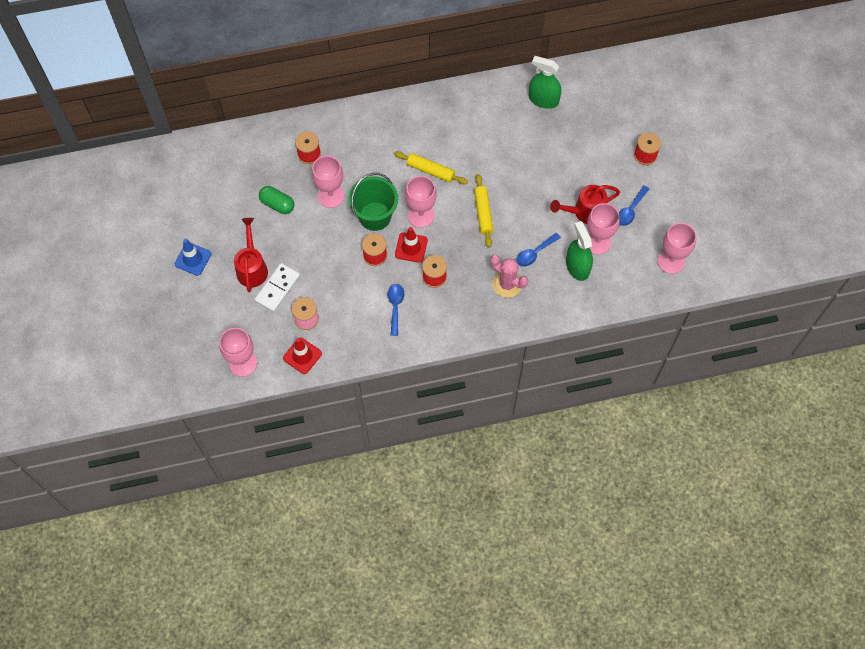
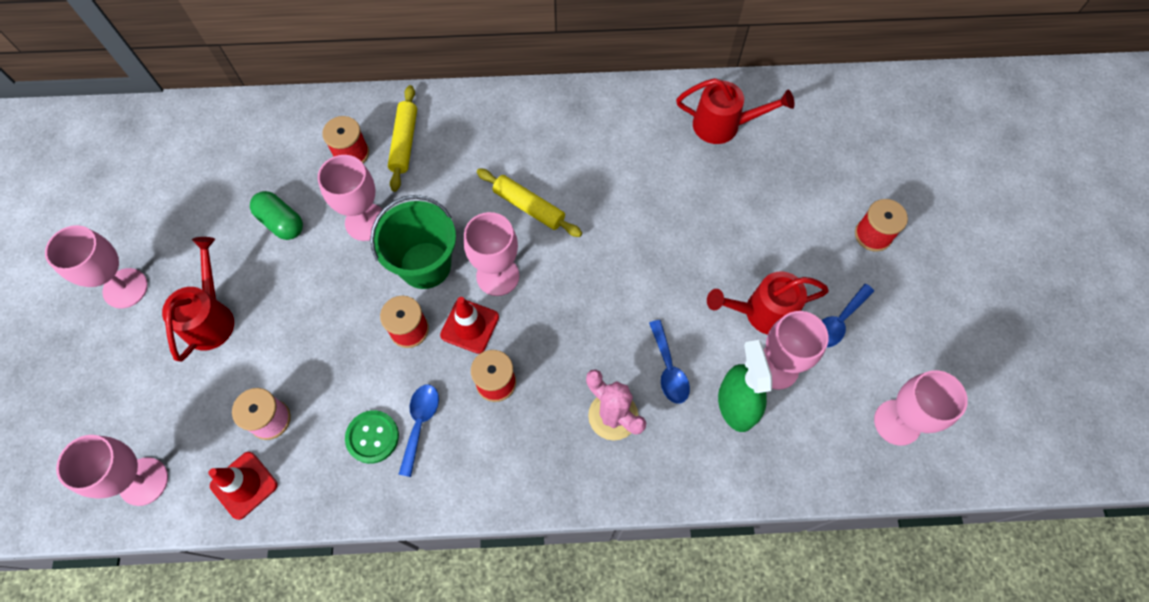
camera: 10 degrees right, 0 degrees up
(193, 259) = (125, 288): blue traffic cone -> pink goblet
(277, 288) = (240, 359): white domino -> none
(369, 318) = (372, 437): none -> green button
(483, 213) = (597, 288): yellow rolling pin -> yellow rolling pin (404, 142)
(534, 253) = (668, 369): blue spoon -> blue spoon turned 75 degrees counterclockwise
(543, 100) = (724, 125): green spray bottle -> red watering can

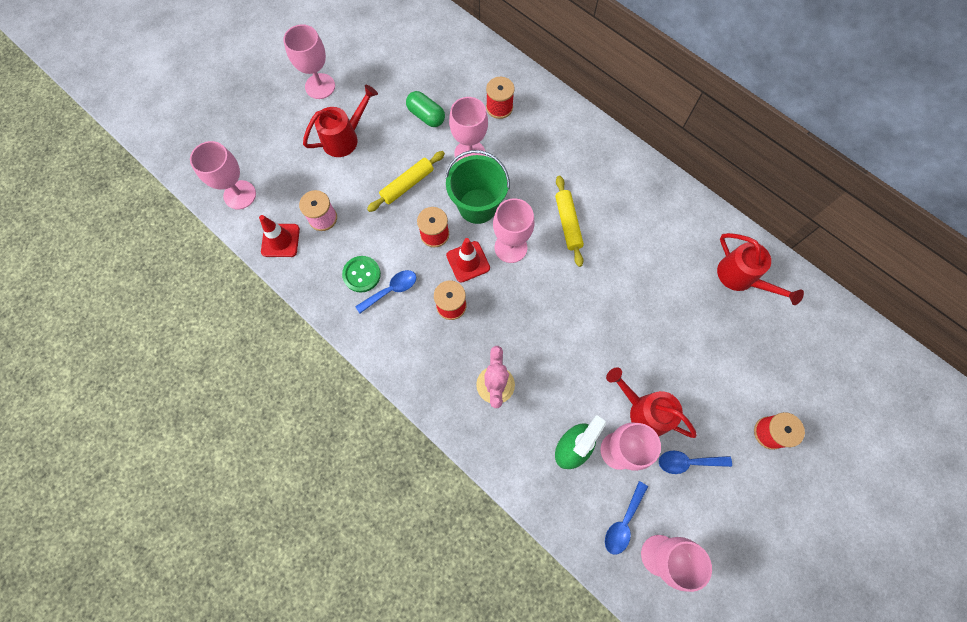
camera: 45 degrees right, 5 degrees up
(281, 222) = (426, 116): green capsule -> green capsule turned 45 degrees counterclockwise
(404, 142) = (534, 125): yellow rolling pin -> yellow rolling pin (407, 184)
(668, 369) = (553, 390): blue spoon -> blue spoon (623, 522)

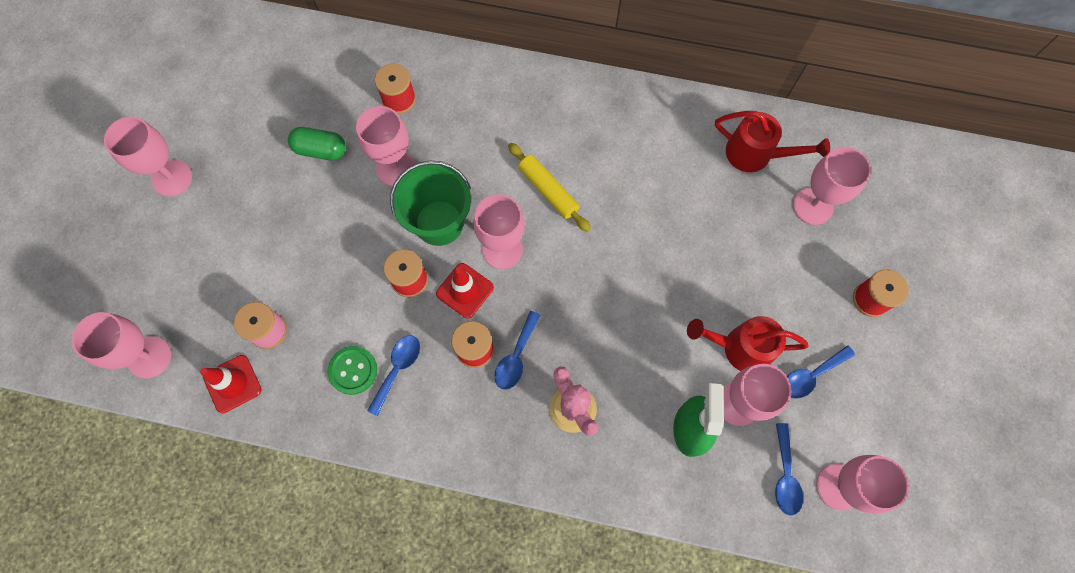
camera: 30 degrees left, 0 degrees up
(345, 138) = (239, 224): red watering can -> none
(407, 184) = (345, 240): yellow rolling pin -> none
(476, 326) = (516, 357): none -> blue spoon
(764, 339) = (813, 206): none -> pink goblet

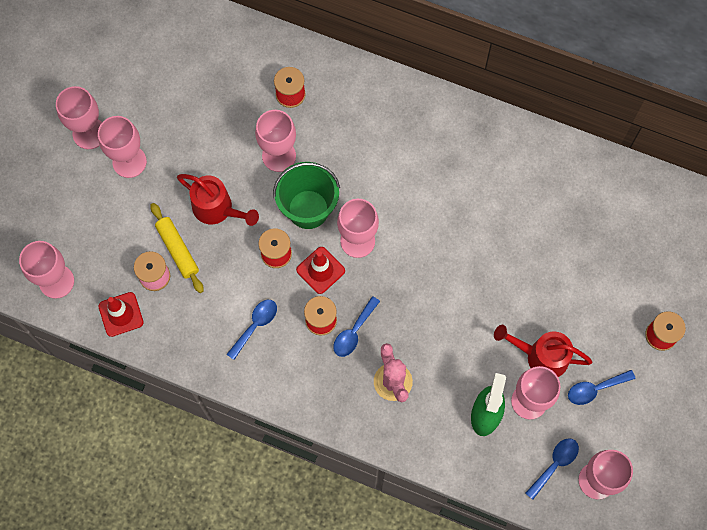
camera: 10 degrees right, 0 degrees up
(320, 150) = (217, 129): green capsule -> none
(353, 370) = (219, 320): green button -> none
(548, 190) = (405, 196): yellow rolling pin -> yellow rolling pin (178, 250)
(756, 154) = (591, 194): red watering can -> red watering can (217, 209)
(785, 476) = (555, 464): blue spoon -> blue spoon turned 150 degrees counterclockwise
(813, 206) = (630, 248): pink goblet -> pink goblet (129, 162)

